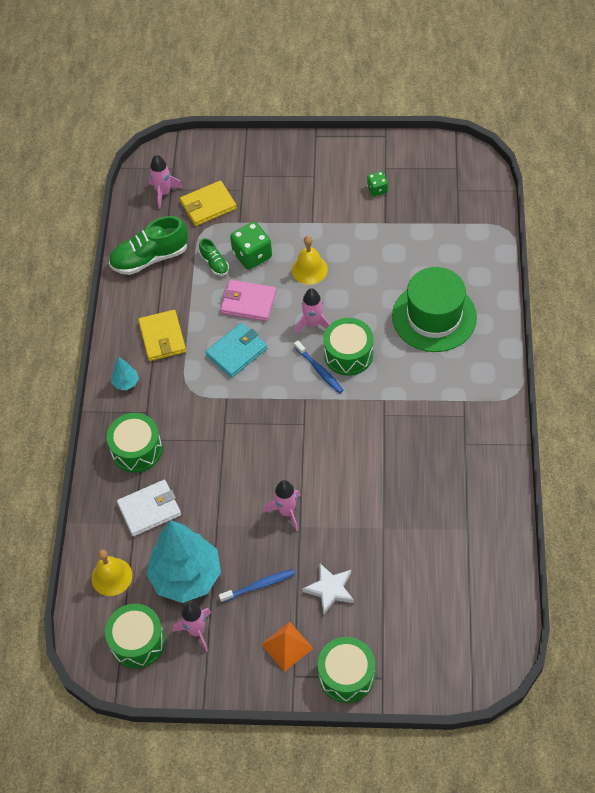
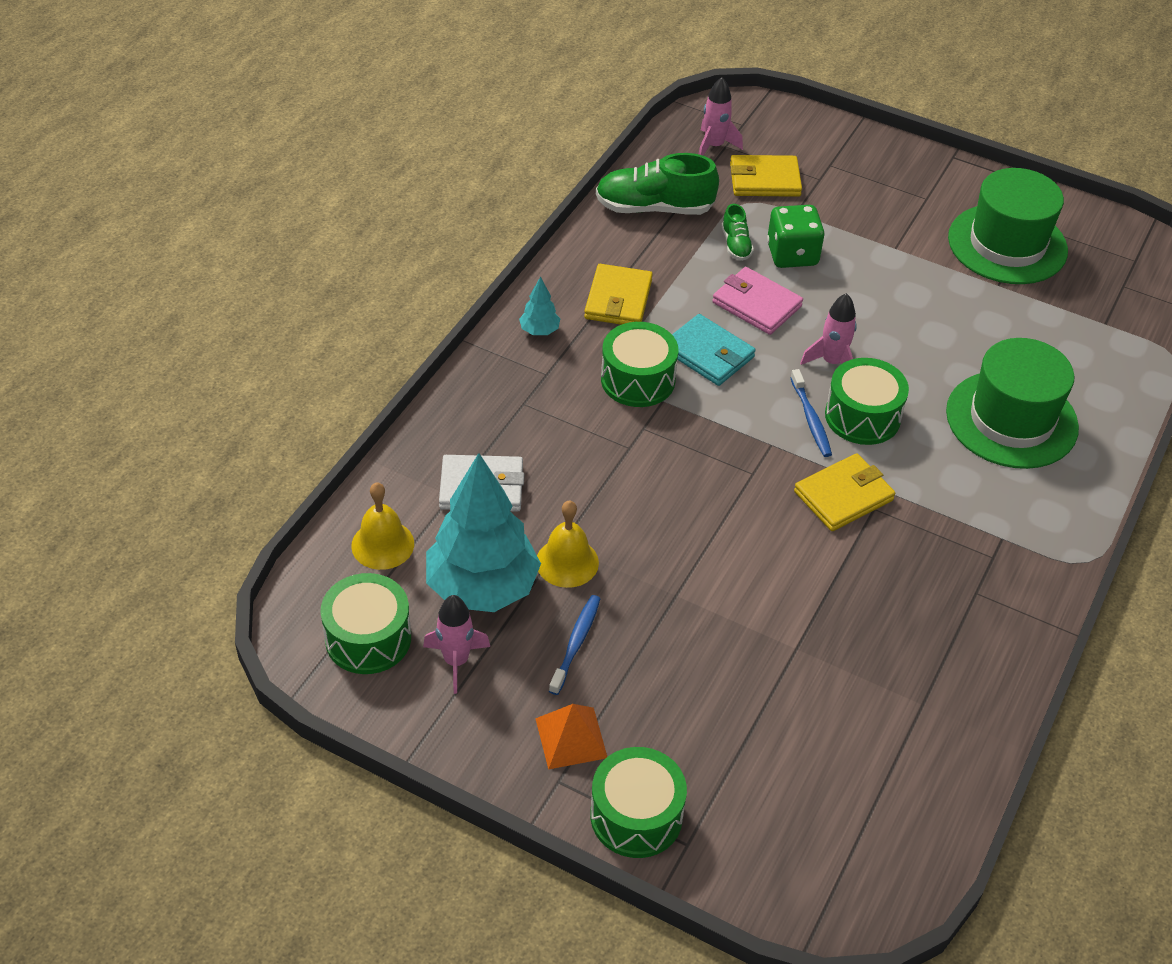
camera: 20 degrees right, 10 degrees down
(136, 449) = (507, 411): green drum -> green drum (638, 380)
(236, 352) = (708, 354): turquoise wallet -> turquoise wallet turned 60 degrees clockwise
(259, 585) = (576, 643): blue toothbrush -> blue toothbrush turned 75 degrees counterclockwise
(287, 512) = (668, 569): pink rocket -> none
(309, 269) = (862, 299): yellow bell -> yellow bell (567, 562)
(330, 589) = (675, 693): white star -> none
(363, 415) = (843, 496): none -> yellow wallet
(377, 189) = (1007, 244): green dice -> green hat

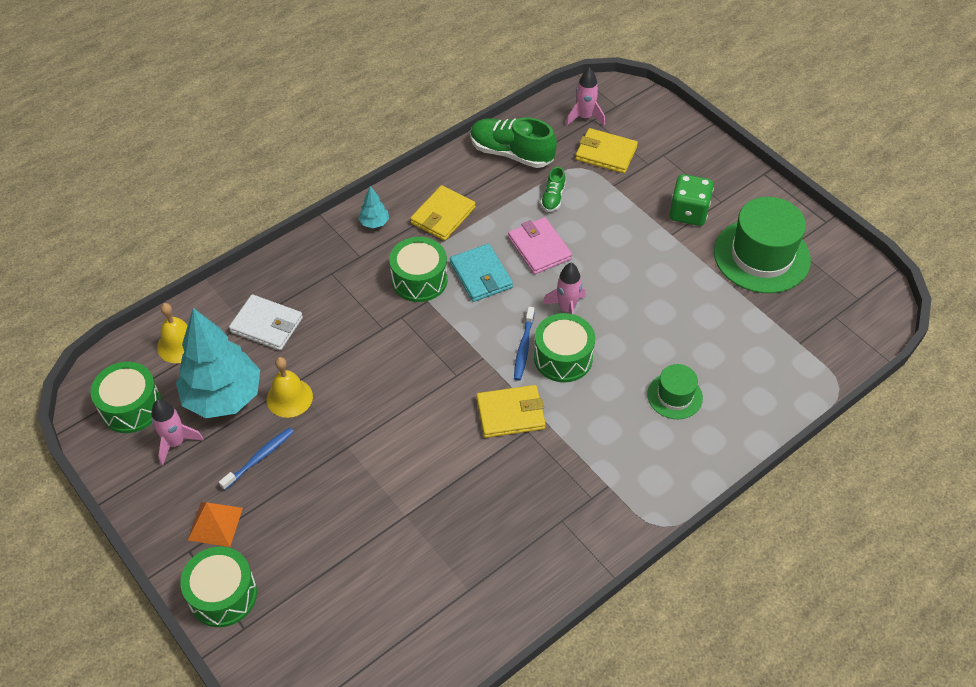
camera: 25 degrees right, 5 degrees up
(792, 254) = (590, 217): green dice -> green dice (688, 212)
(1011, 419) = (674, 396): green hat -> green hat, size x0.53

